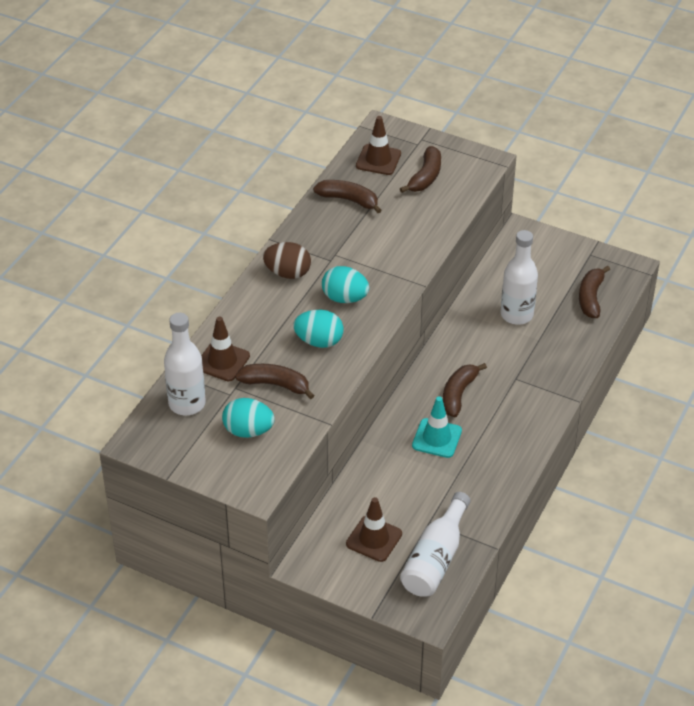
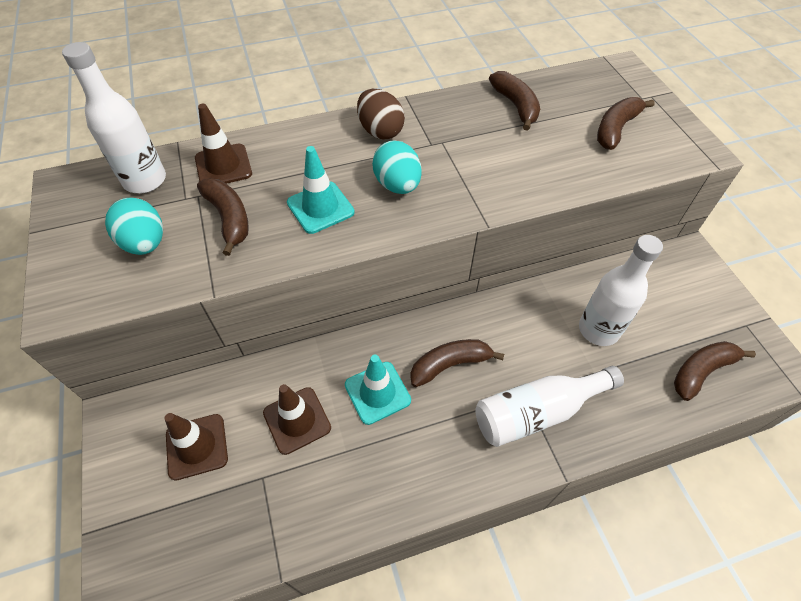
camera: 45 degrees right, 10 degrees up
(319, 341) = (320, 207): turquoise egg -> turquoise traffic cone
(378, 160) = (586, 90): brown traffic cone -> brown traffic cone (297, 420)
(425, 177) = (616, 129): brown banana -> brown banana turned 150 degrees clockwise
(435, 559) = (214, 528): white bottle -> white bottle (537, 412)

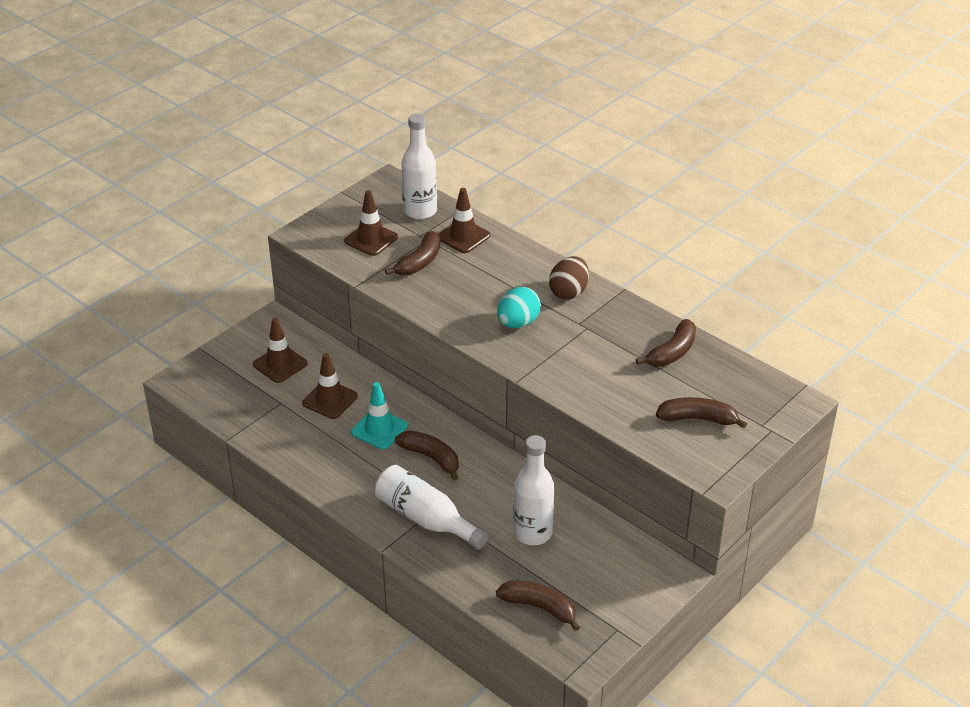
camera: 60 degrees right, 15 degrees down
(145, 243) = (371, 239): turquoise egg -> brown traffic cone
(320, 207) = (464, 296): turquoise traffic cone -> none

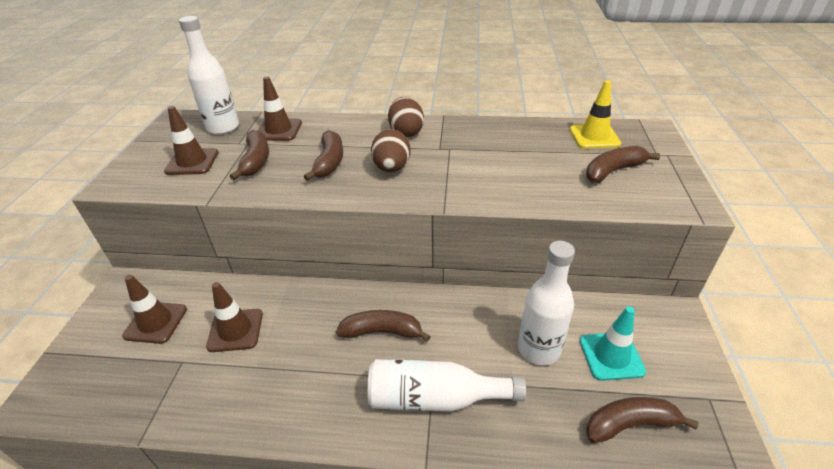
camera: 35 degrees left, 0 degrees up
(379, 429) = (309, 332): turquoise traffic cone -> turquoise traffic cone (611, 356)
(518, 323) = (391, 168): turquoise egg -> brown egg
(672, 352) = (531, 137): brown banana -> brown banana (329, 162)
(731, 381) = (594, 137): none -> yellow traffic cone

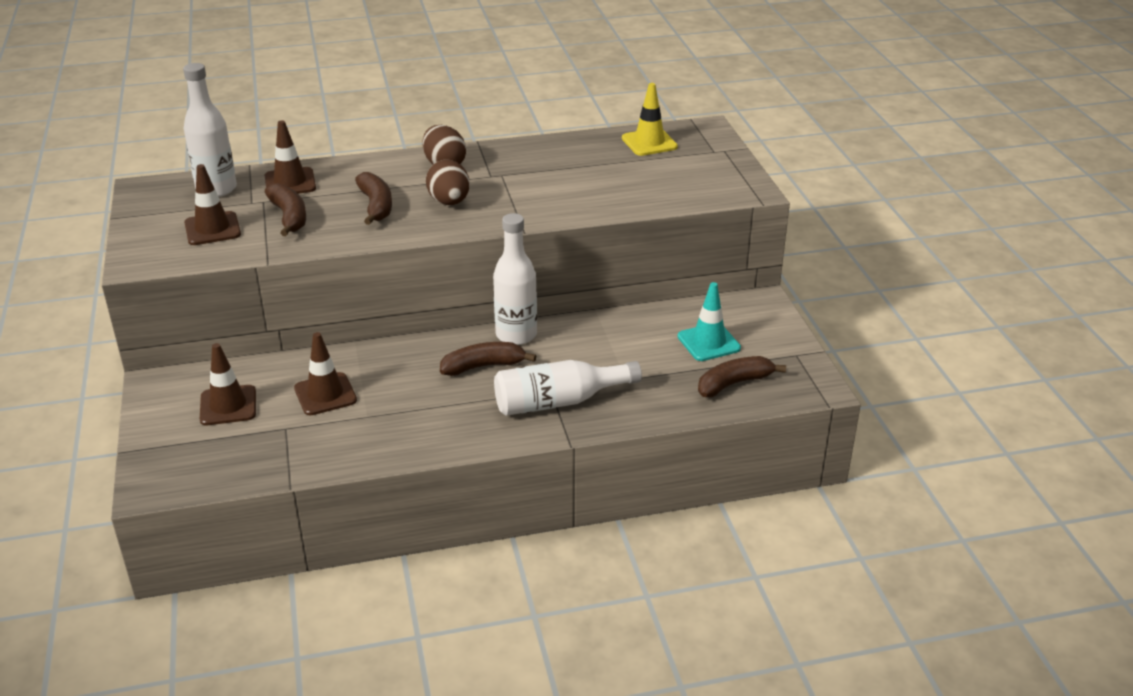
camera: 20 degrees left, 5 degrees down
(538, 349) = (641, 350): white bottle -> white bottle (516, 335)
(613, 171) = (675, 172): brown banana -> none

